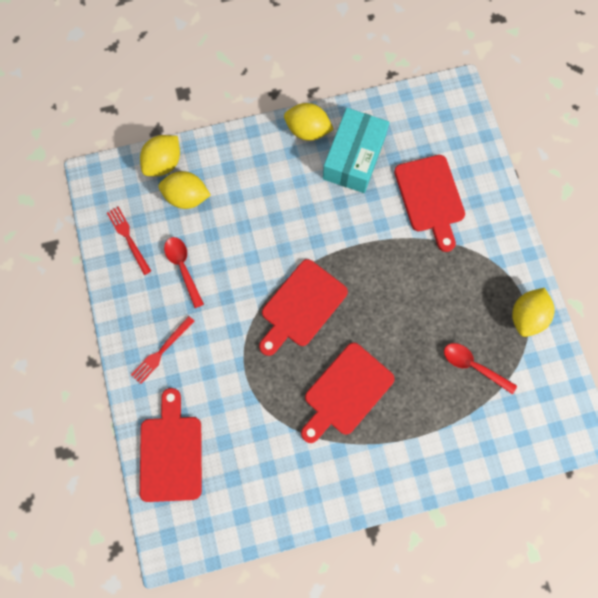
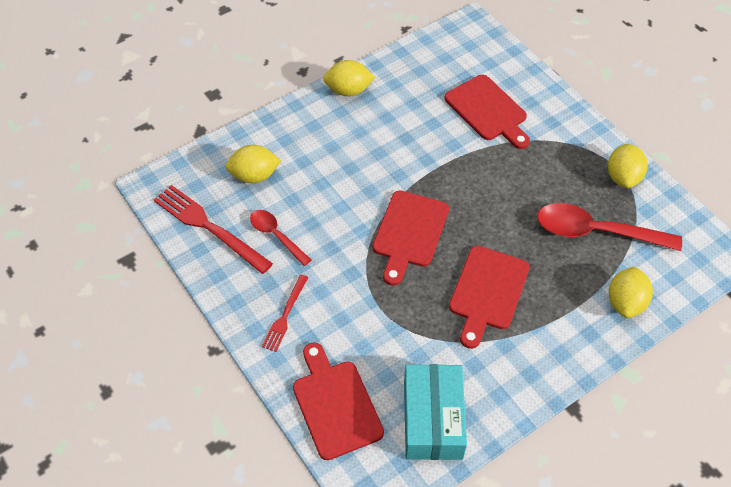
camera: 20 degrees left, 20 degrees down
(128, 238) = (209, 227): red fork -> red fork, size x1.76
(164, 163) = (219, 154): yellow lemon -> yellow lemon (625, 302)
(354, 158) = (402, 99): turquoise box -> turquoise box (433, 419)
(473, 366) = (596, 232): red spoon -> red spoon, size x1.75

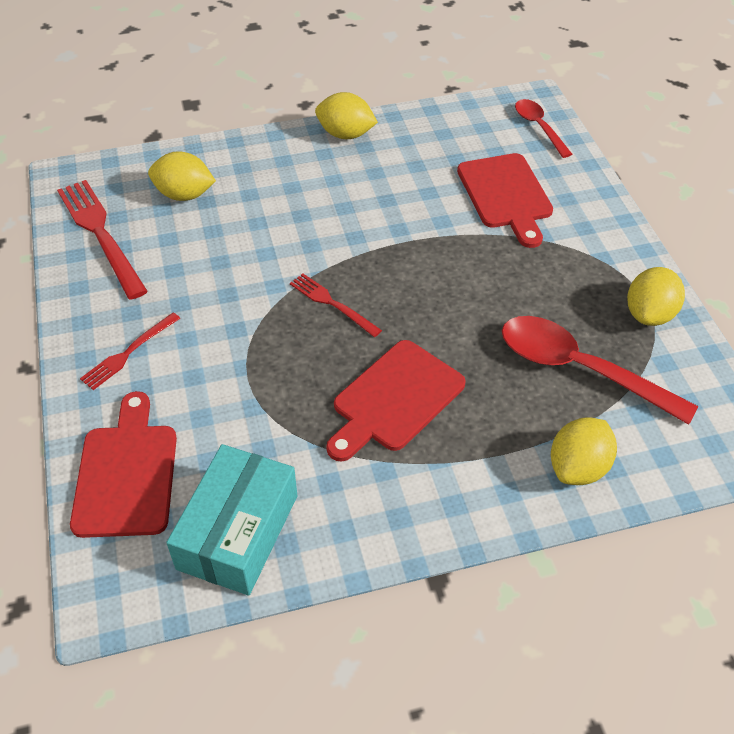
camera: 20 degrees right, 5 degrees down
(276, 236) = (171, 264): red spoon -> red spoon (539, 127)
(409, 233) = (332, 303): red cutting board -> red fork

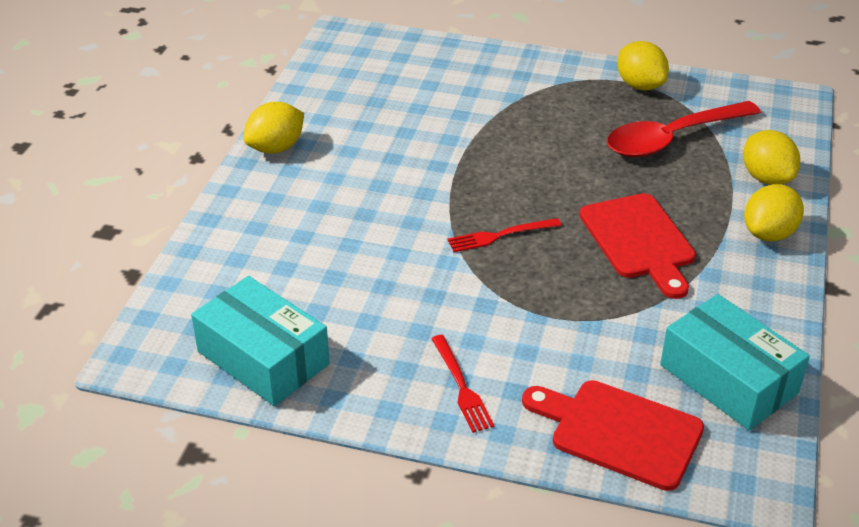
camera: 60 degrees left, 10 degrees down
(101, 234) = (263, 358): red fork -> turquoise box
(184, 195) = (260, 279): yellow lemon -> yellow lemon (769, 233)
(506, 195) = (448, 95): red cutting board -> none
(539, 127) = (379, 46): red spoon -> none

